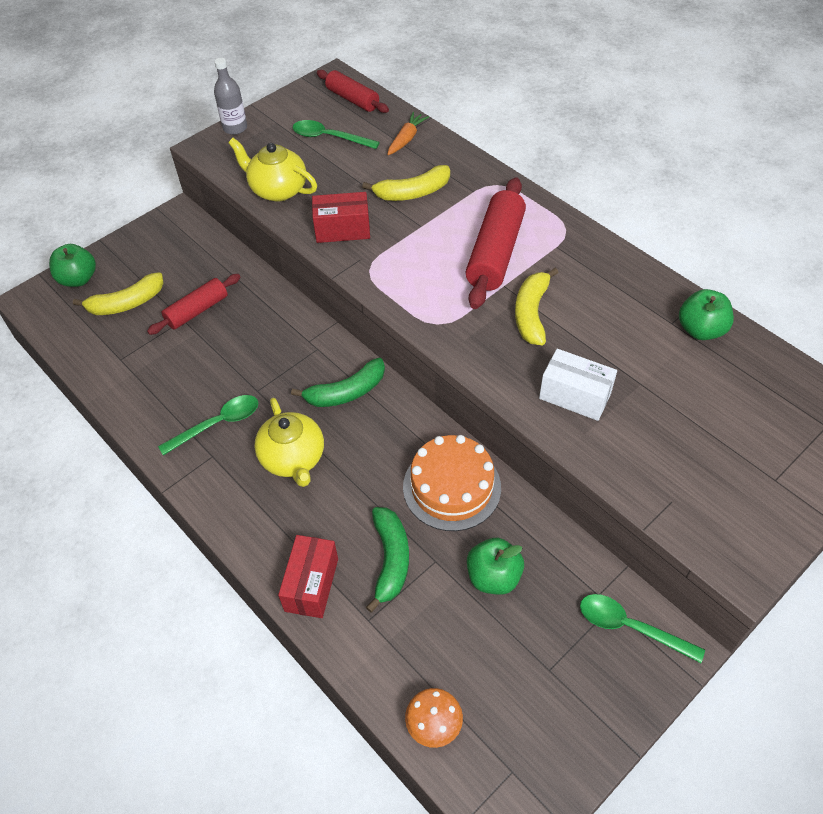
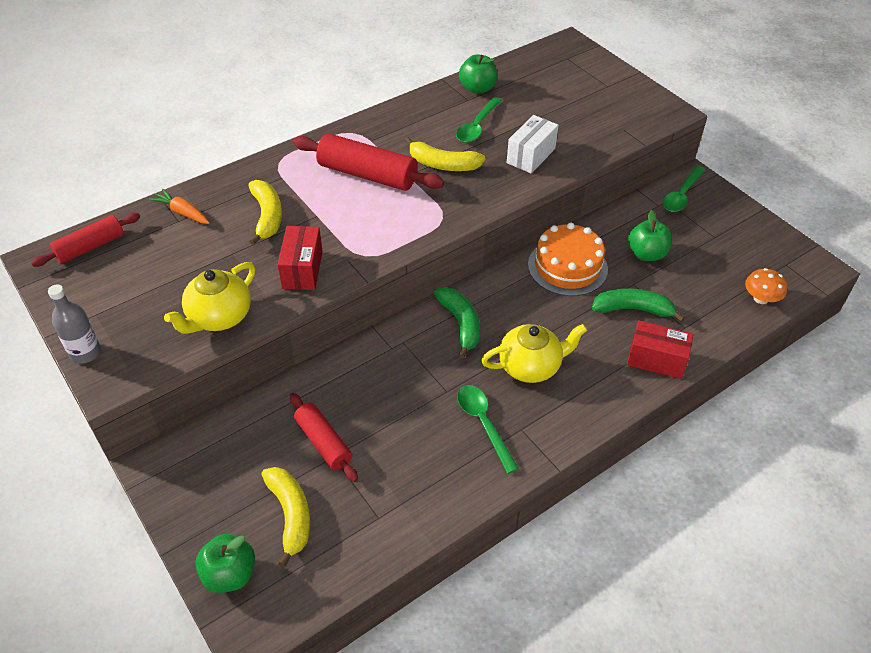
camera: 85 degrees left, 5 degrees down
(329, 137) = (149, 270): green spoon -> green spoon (477, 126)

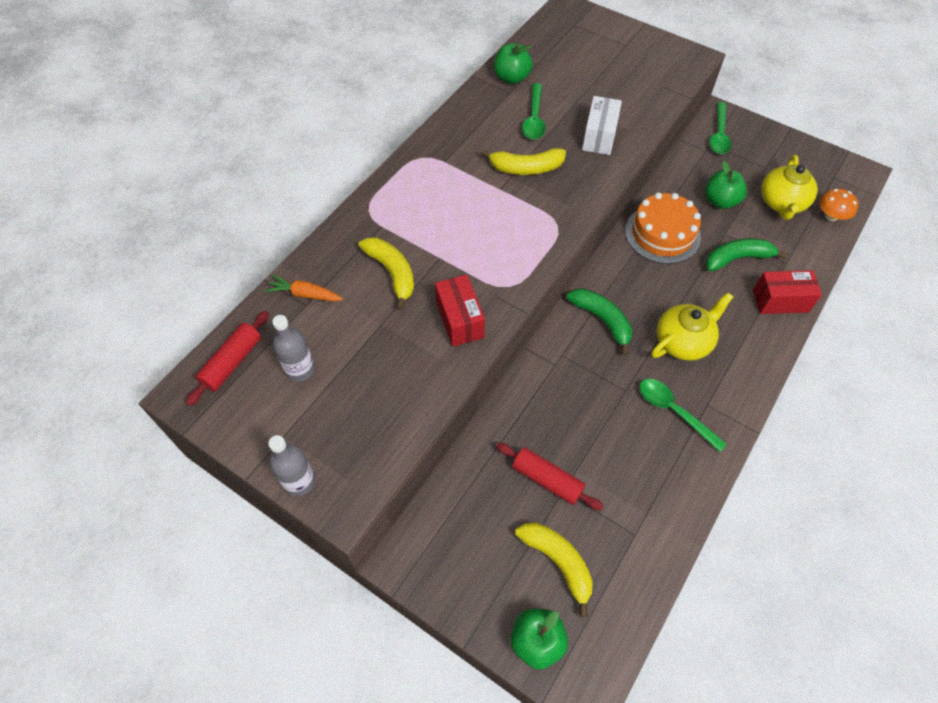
camera: 20 degrees left, 10 degrees up
(141, 268) = (300, 369): none -> grey bottle
(219, 317) = (410, 397): yellow teapot -> yellow teapot (782, 203)
(367, 174) = (462, 199): red rolling pin -> none

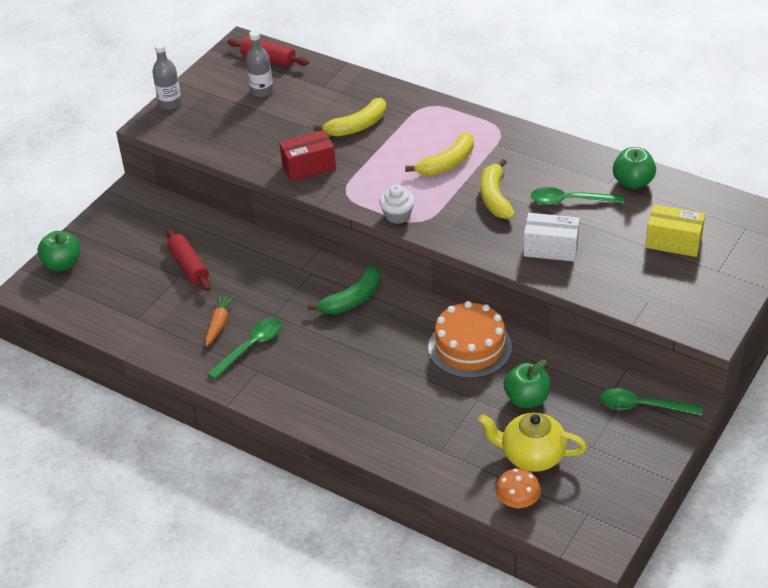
camera: 90 degrees right, 15 degrees down
(305, 294) = (333, 84): orange carrot -> orange carrot (219, 323)
(547, 479) = (189, 266): red rolling pin -> red rolling pin turned 60 degrees counterclockwise
(548, 243) = (397, 215): none -> white cupcake
(558, 562) = (119, 274): yellow banana -> yellow banana (447, 163)
(591, 64) = (673, 242): none -> yellow box
(683, 342) = (328, 357): yellow teapot -> none
(737, 258) = (440, 407): green banana -> none
(780, 301) = (384, 438): red box -> none

